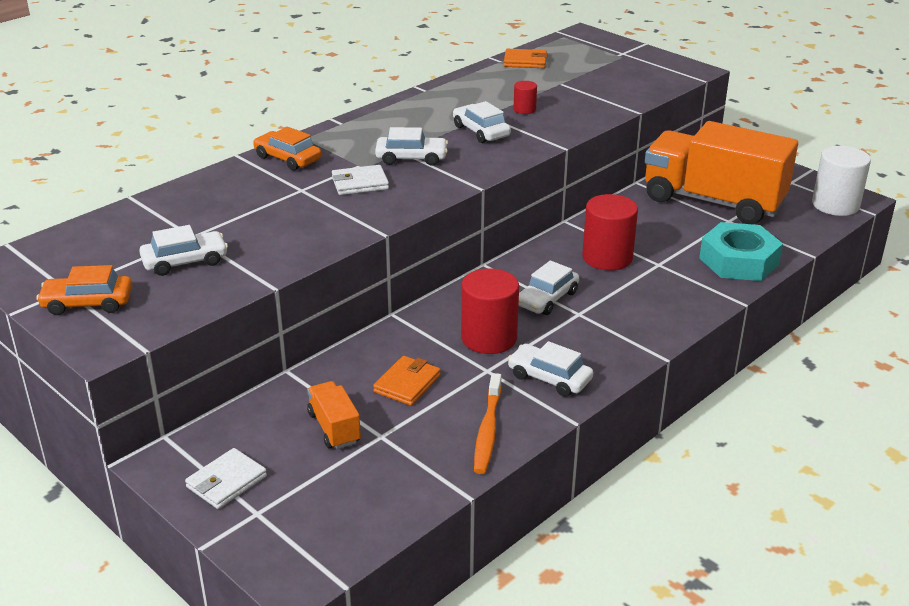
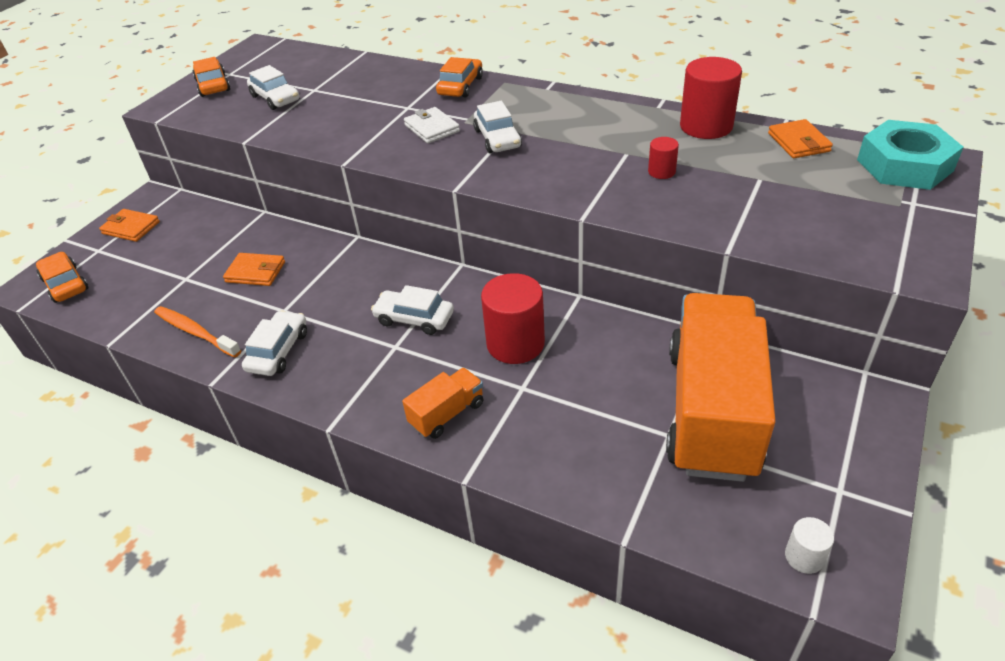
camera: 75 degrees right, 10 degrees up
(226, 482) = (131, 228): white wallet -> orange wallet
(317, 541) = (65, 284): none -> orange car
(334, 428) = (193, 254): orange truck -> orange truck (447, 414)
(481, 131) = (584, 159): white car -> none
(487, 430) = (195, 332): orange toothbrush -> orange toothbrush turned 45 degrees clockwise
(489, 338) = (334, 299): red cylinder -> red cylinder (706, 126)
(739, 261) = (566, 460): turquoise nut -> turquoise nut (904, 165)
(835, 205) = (804, 557): white cylinder -> white cylinder, size x0.49

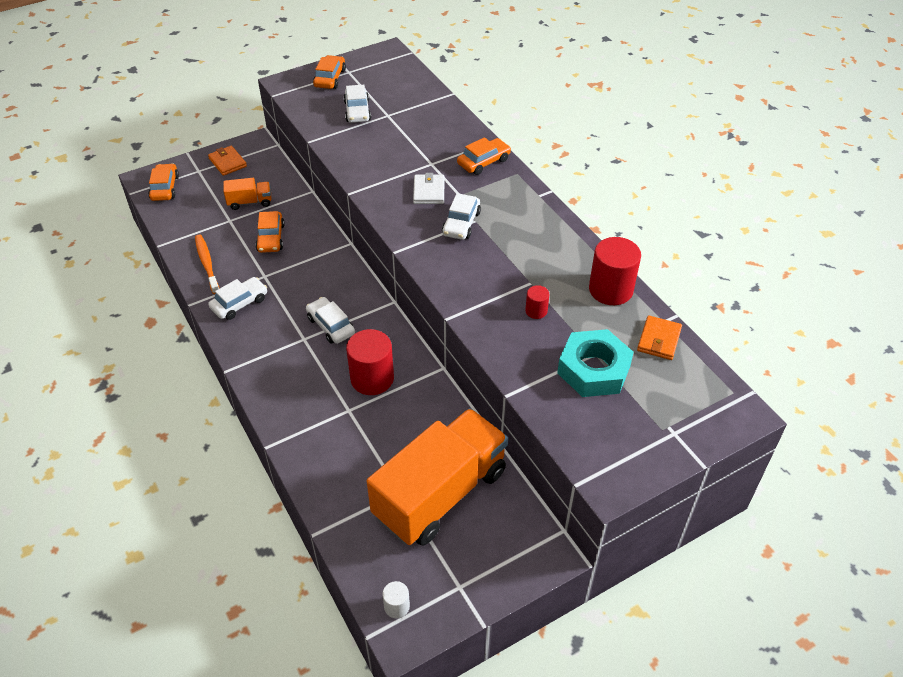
camera: 30 degrees right, 5 degrees up
(255, 272) = (270, 238): orange wallet -> orange car
(447, 414) = (293, 401): orange truck -> orange truck (250, 202)
(904, 165) = (709, 401): turquoise nut -> turquoise nut (593, 370)

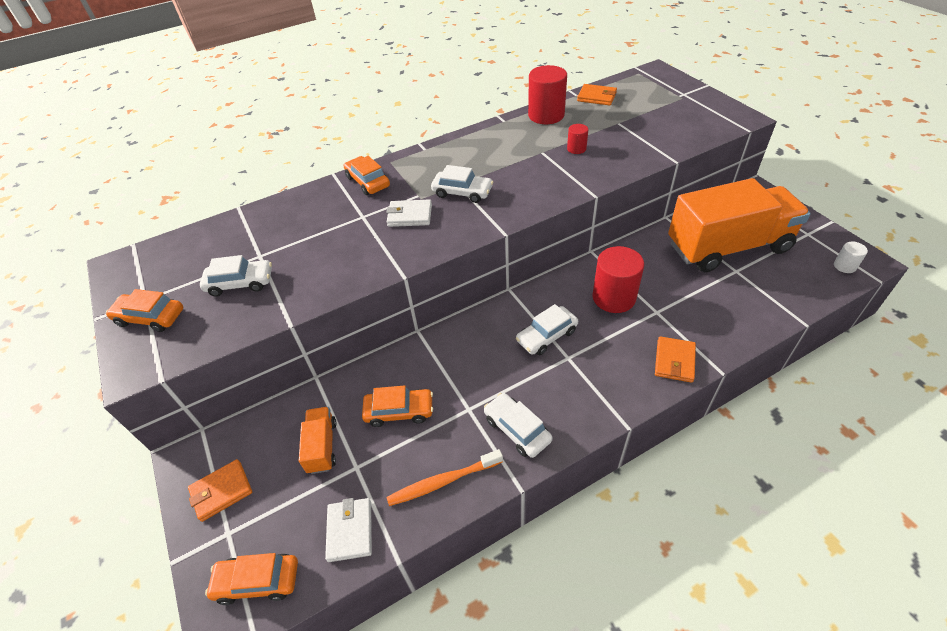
camera: 85 degrees left, 0 degrees up
(184, 222) = (350, 530): none -> white wallet
(286, 413) = (674, 361): none -> orange wallet
(440, 493) = (728, 247): orange truck -> orange truck turned 120 degrees clockwise
(593, 370) = (635, 123): turquoise nut -> none

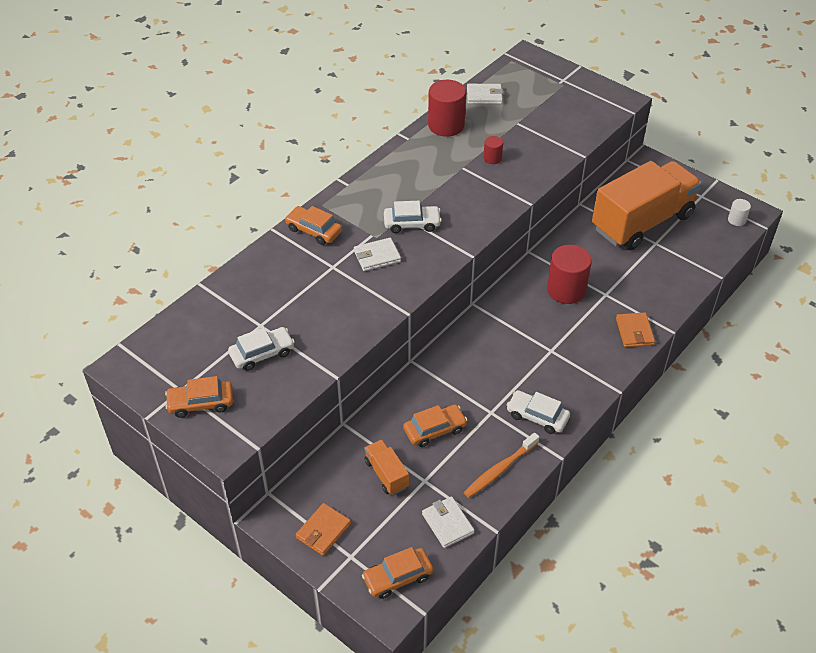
camera: 25 degrees left, 0 degrees up
(546, 336) = (525, 337): white car -> none
(596, 97) = (484, 96): orange wallet -> white wallet

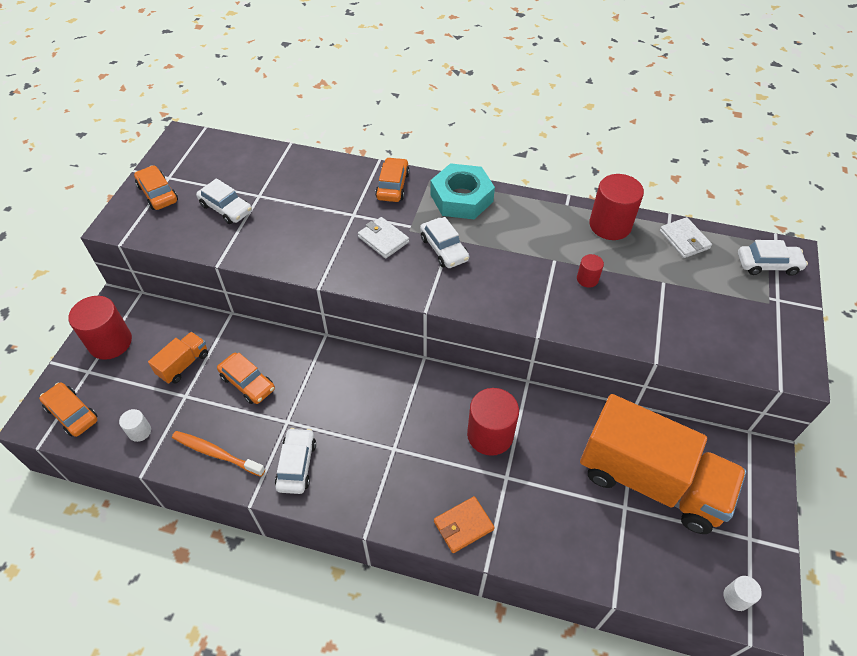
camera: 65 degrees right, 5 degrees up
(323, 531) = (110, 342): orange wallet -> red cylinder
(359, 194) = (461, 198): none -> turquoise nut
(447, 523) = (140, 431): white wallet -> white cylinder
(531, 70) = (768, 264): none -> white car

